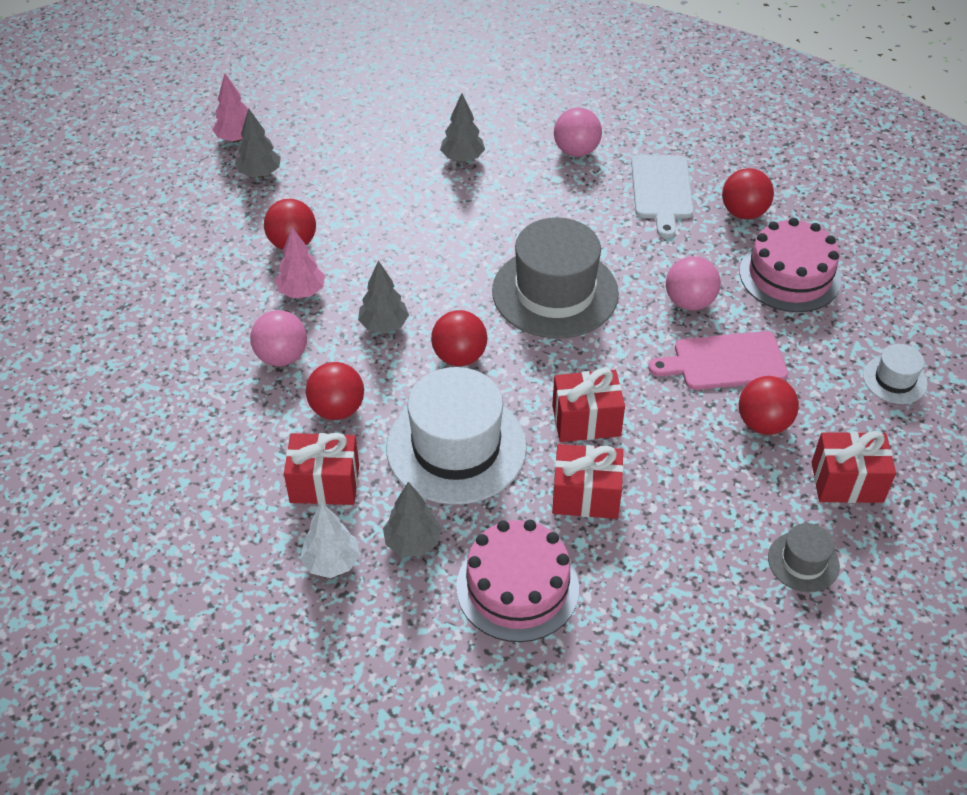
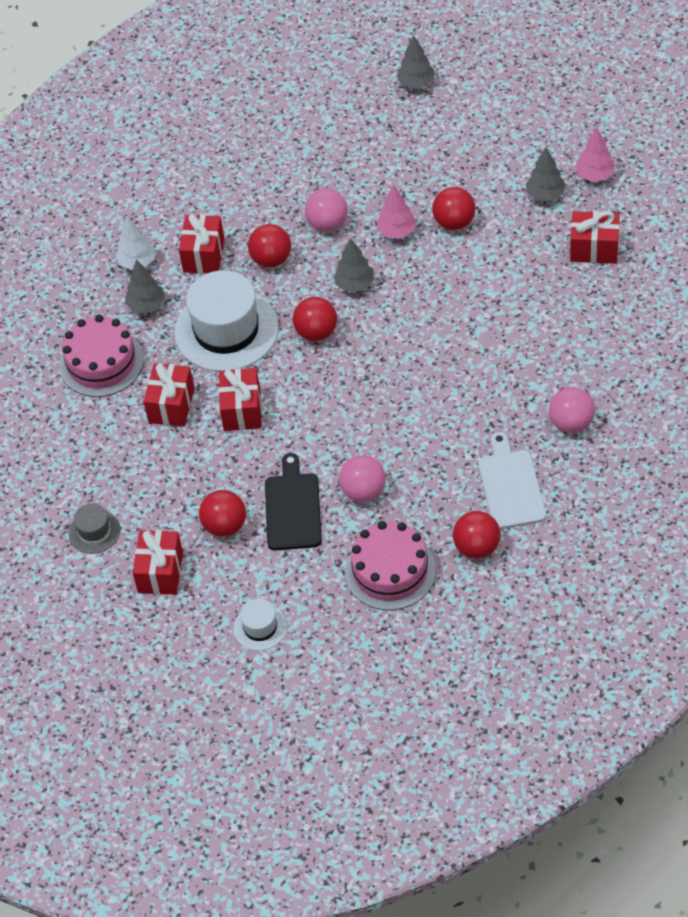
camera: 100 degrees right, 5 degrees up
(343, 138) = (594, 249): none -> red gift
(462, 158) = (562, 336): grey tree -> grey tree (416, 83)
(555, 292) = (383, 397): grey hat -> none
(661, 191) = (510, 486): white cutting board -> white cutting board turned 75 degrees clockwise
(724, 362) = (293, 508): pink cutting board -> black cutting board

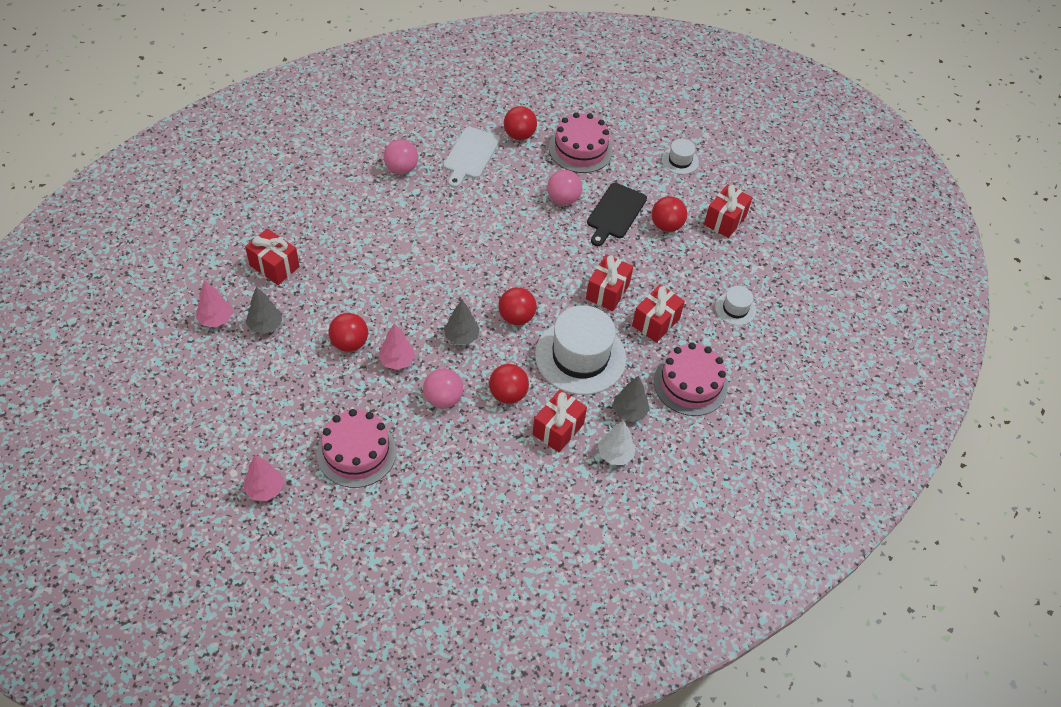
camera: 160 degrees left, 0 degrees up
(94, 467) = (735, 309): none -> white hat
(94, 532) = (756, 267): grey hat -> none
(366, 145) = (356, 452): none -> pink cake
(416, 83) = (265, 489): grey tree -> pink tree

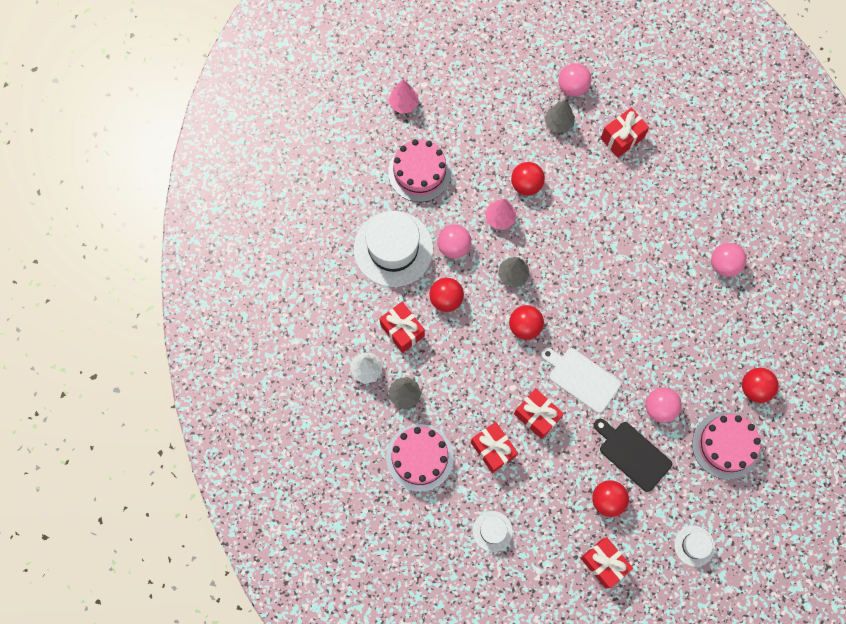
camera: 110 degrees right, 20 degrees up
(216, 319) = (572, 87): pink tree -> pink ball
(470, 155) = (733, 333): white cutting board -> white cutting board (581, 378)
(580, 356) = (470, 370): white hat -> white hat (393, 248)

